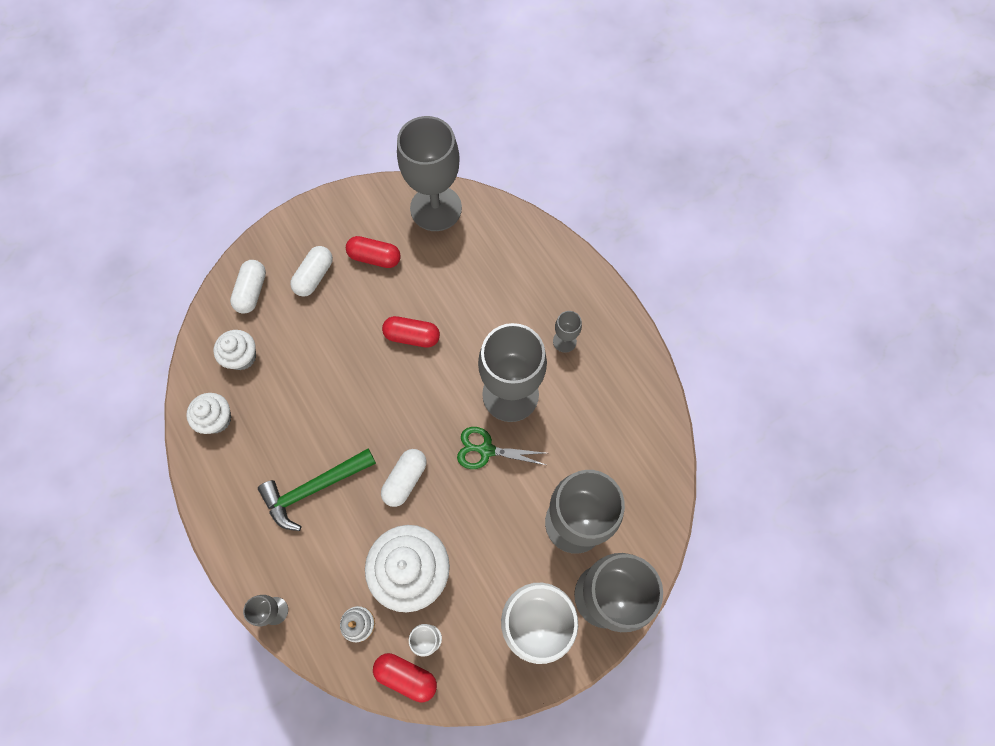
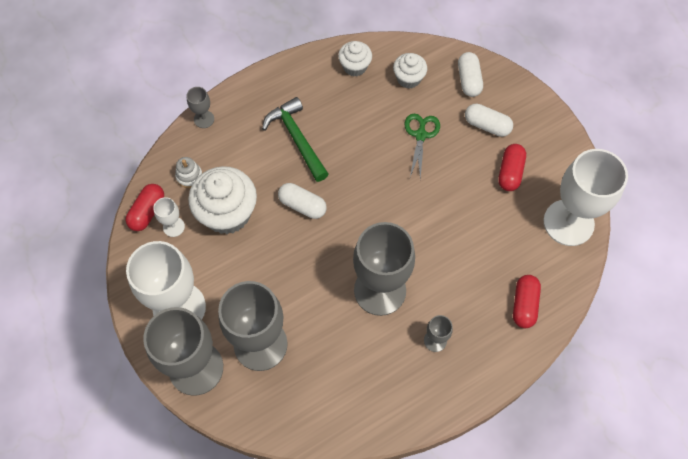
camera: 90 degrees right, 5 degrees down
(252, 291) = (468, 80): white capsule -> white capsule turned 75 degrees clockwise
(412, 336) = (433, 206): red capsule -> red capsule (524, 305)
(436, 208) = (568, 222): grey goblet -> white goblet
(486, 450) = (327, 270): green scissors -> green scissors (420, 135)

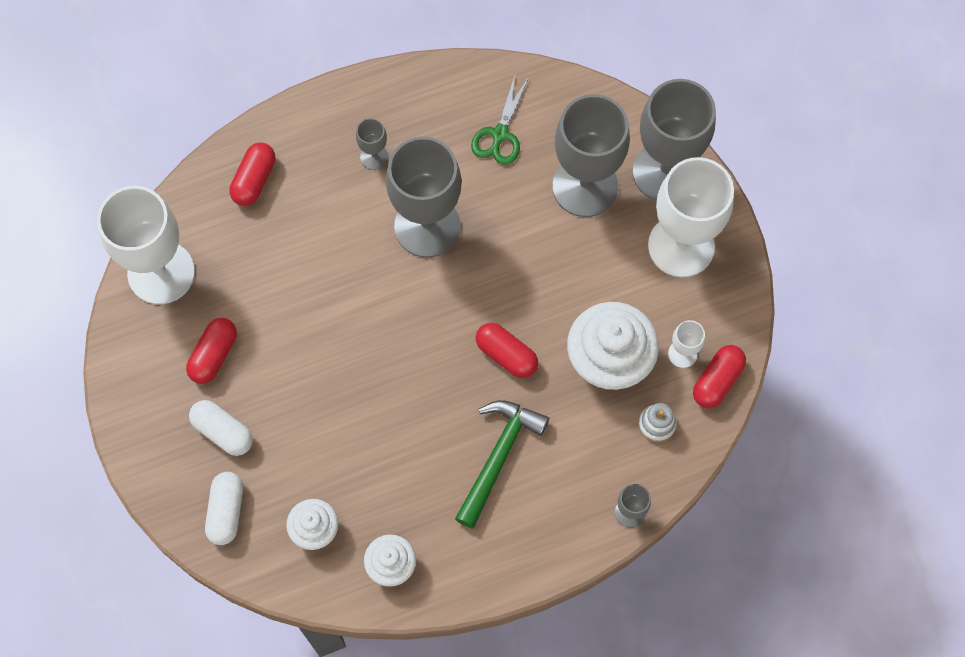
camera: 170 degrees left, 5 degrees up
(297, 139) = (498, 457): green hammer -> green hammer turned 135 degrees counterclockwise
(302, 205) = (506, 355): white capsule -> red capsule
(420, 135) = (321, 433): green scissors -> green scissors (500, 134)

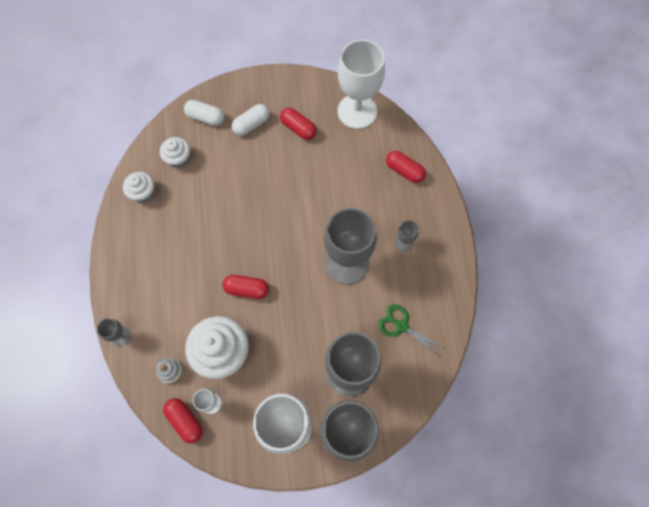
camera: 105 degrees right, 0 degrees up
(498, 457) = (184, 267): green hammer -> none
(506, 355) = (247, 289): red capsule -> red capsule turned 45 degrees clockwise

